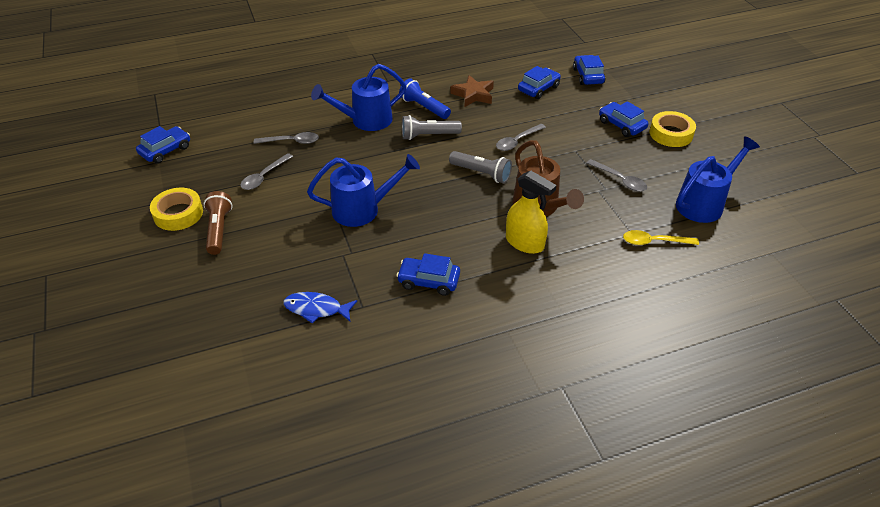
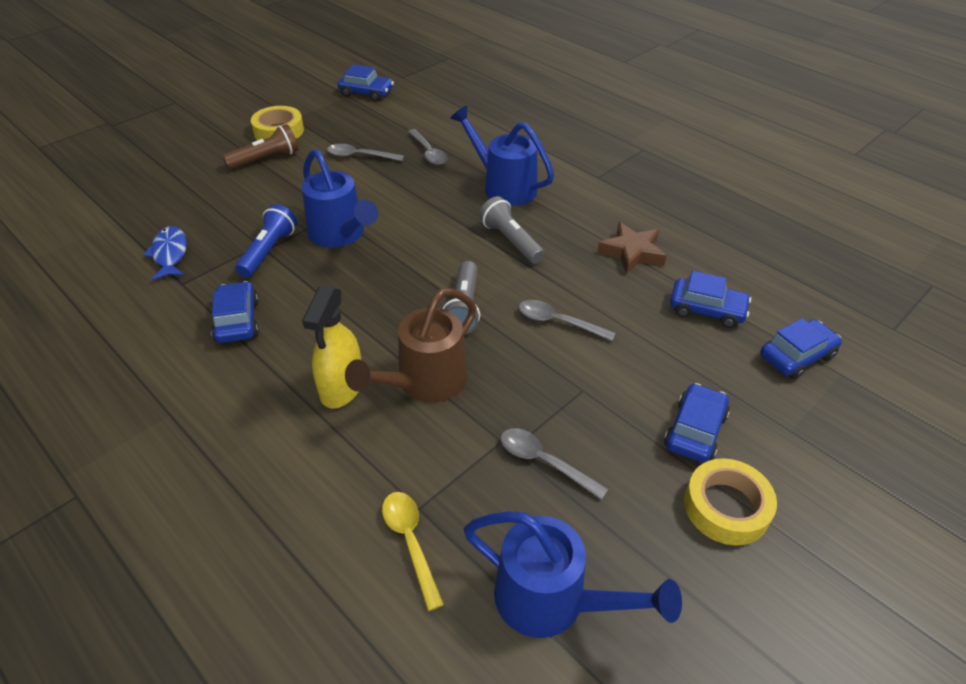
camera: 65 degrees right, 0 degrees up
(424, 107) = (566, 220): blue flashlight -> blue flashlight (268, 251)
(620, 180) = (544, 462): grey spoon -> grey spoon turned 105 degrees clockwise

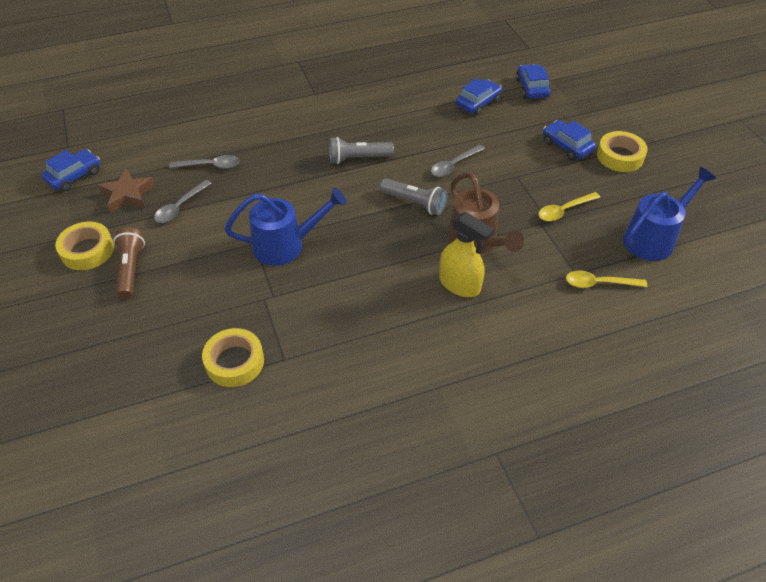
camera: 65 degrees left, 5 degrees up
(170, 254) = (234, 362): blue fish -> yellow tape
(237, 321) = (355, 329): blue car -> none
(268, 251) = (277, 294): blue flashlight -> none
(503, 186) = (290, 141): blue watering can -> none
(544, 462) = (564, 211): grey spoon -> yellow spoon
(632, 252) = (407, 110): brown star -> brown star (128, 194)

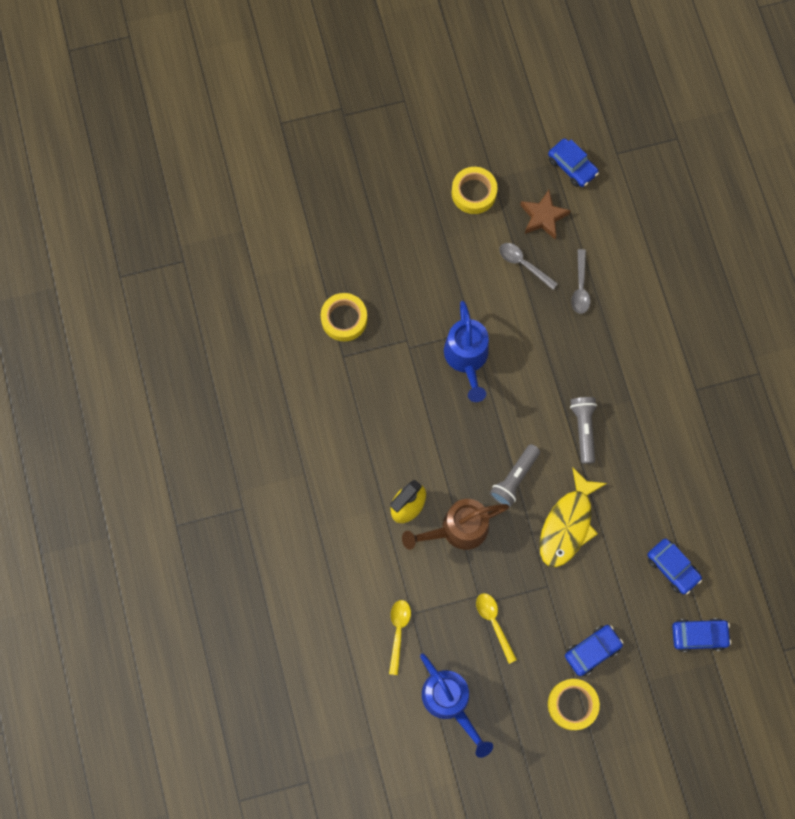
camera: 95 degrees right, 25 degrees up
(130, 269) = (449, 231): brown flashlight -> none
(454, 165) = (567, 524): grey spoon -> yellow fish

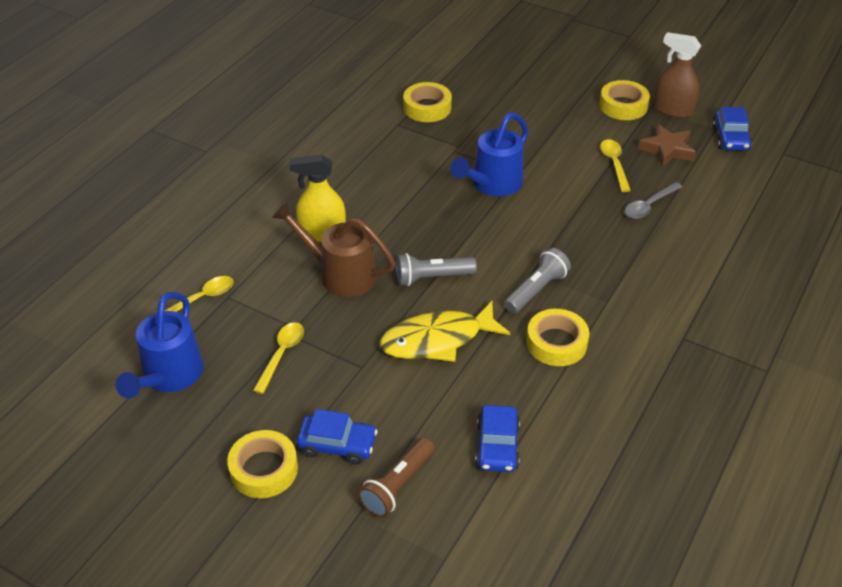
camera: 45 degrees right, 30 degrees down
(510, 167) = (672, 110): none -> brown spray bottle
(523, 264) = (614, 164): grey spoon -> yellow spoon
(633, 461) = (556, 343): none -> yellow tape
(649, 644) = (397, 485): none -> brown flashlight
(699, 635) = (456, 521): blue car -> none

